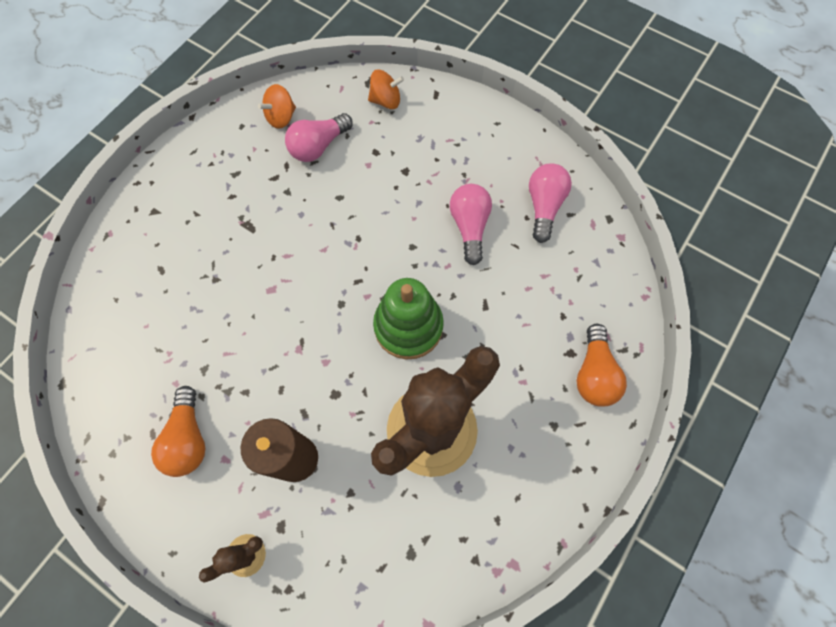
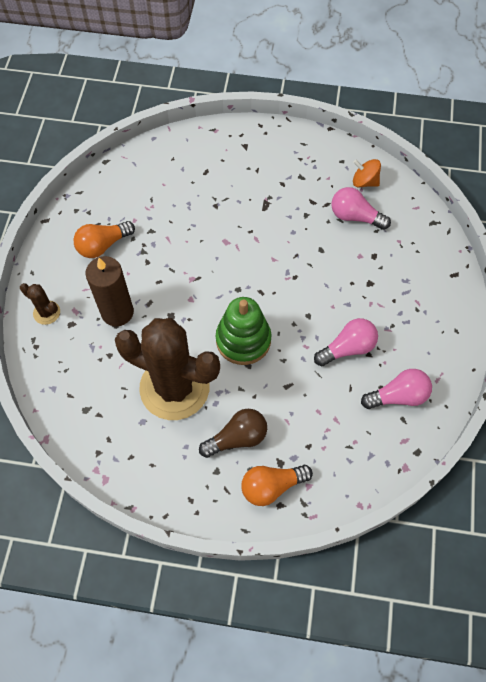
camera: 65 degrees right, 5 degrees down
(386, 101) = (424, 242): orange spinning top -> none
(524, 385) = (237, 438): none -> brown light bulb

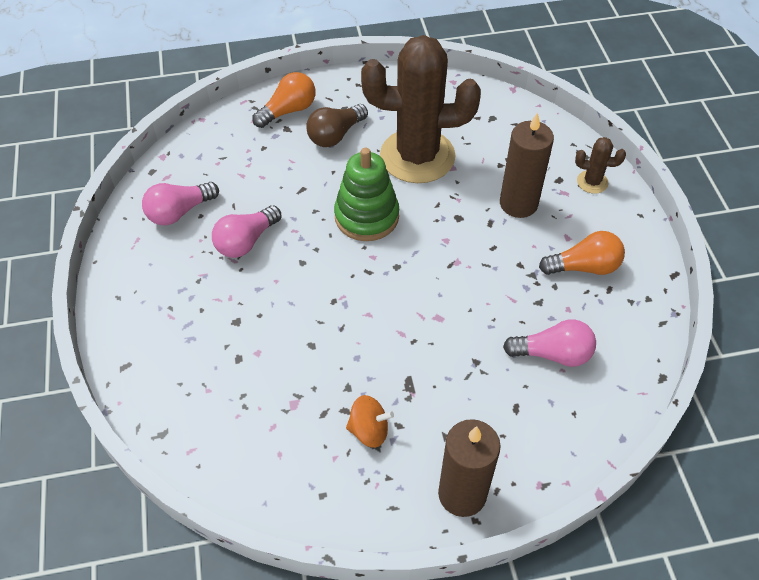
camera: 160 degrees right, 10 degrees down
(103, 245) = (584, 267): orange light bulb -> orange light bulb turned 45 degrees clockwise
(261, 138) = (462, 494): none -> brown candle
(355, 217) = (277, 406): pink light bulb -> pink light bulb (553, 354)
(364, 182) = (277, 469): orange spinning top -> orange spinning top (369, 430)

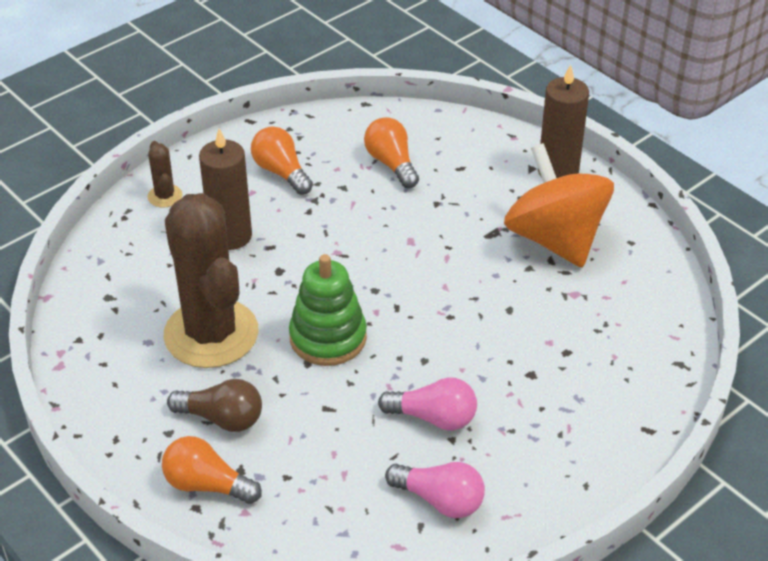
camera: 120 degrees left, 10 degrees down
(369, 430) = (555, 239): orange spinning top -> orange spinning top, size x2.32
(553, 354) = (391, 163): pink light bulb -> orange light bulb

